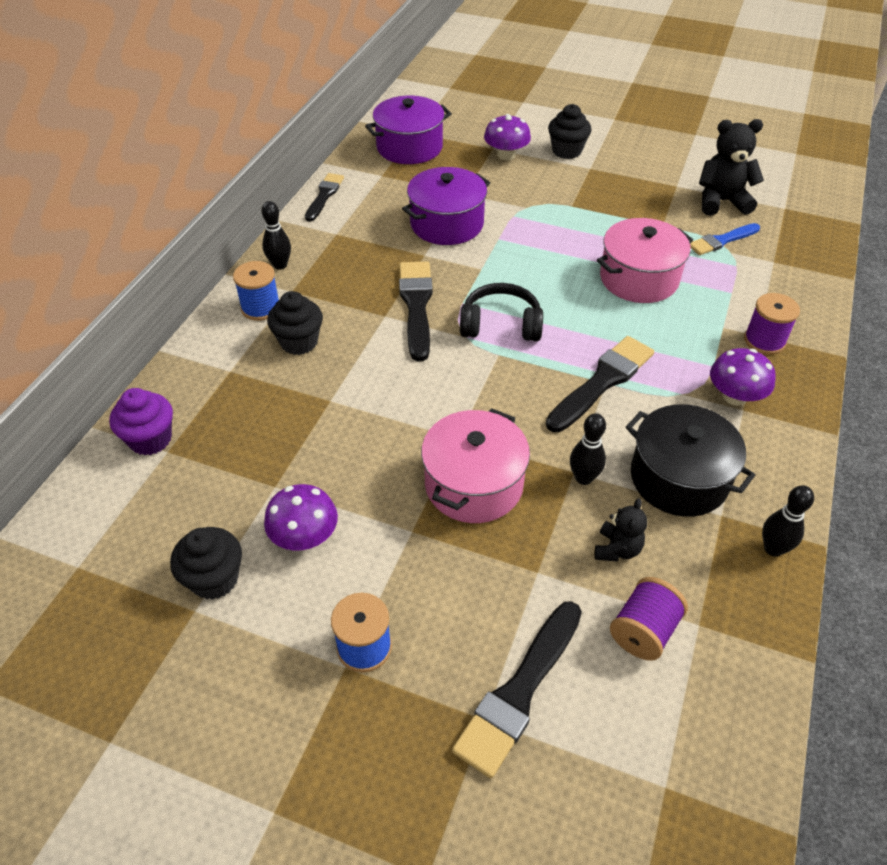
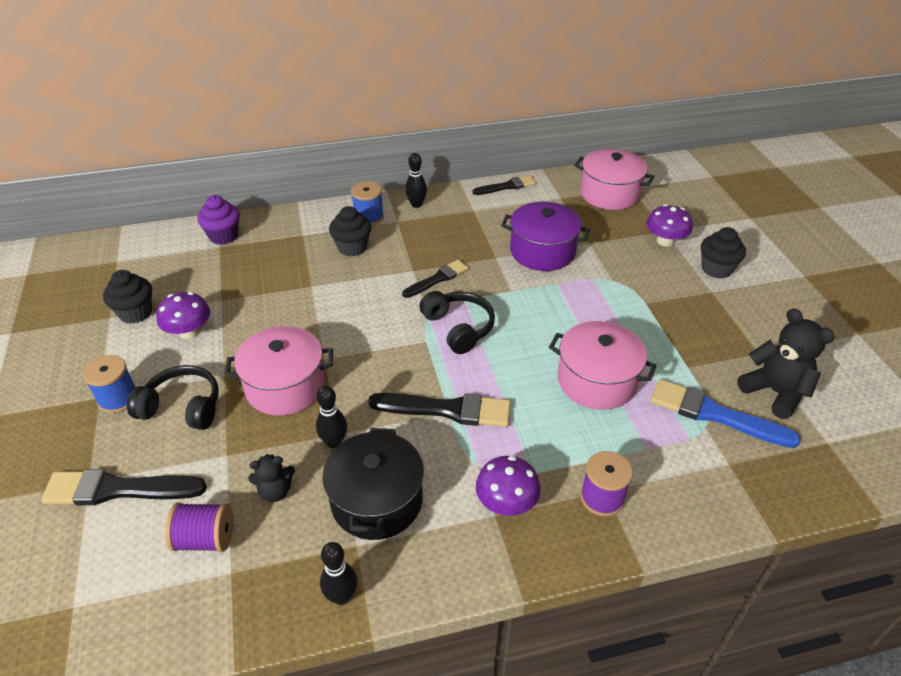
camera: 55 degrees right, 5 degrees down
(409, 147) = (609, 194): purple pot -> pink pot
(416, 305) = (437, 279): black brush -> black brush, size x0.64
(432, 587) = (182, 407): none -> black headphones
(721, 241) = (714, 414): blue brush -> blue brush, size x1.56

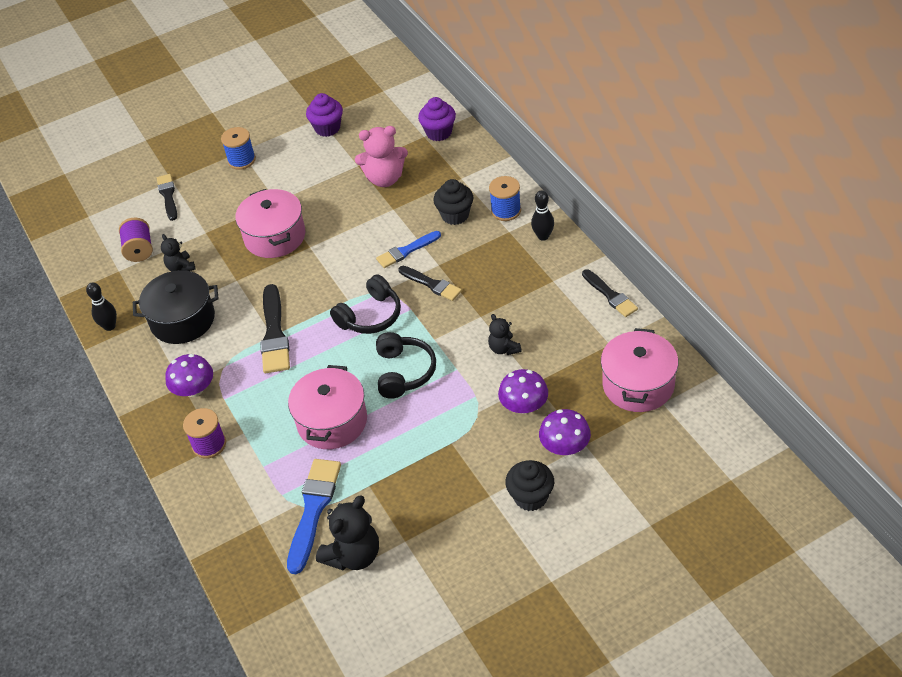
camera: 80 degrees right, 5 degrees up
(118, 489) = (168, 196): black brush -> black brush, size x0.64
(136, 313) = (327, 128): black cupcake -> purple cupcake
(182, 407) = (241, 193): black headphones -> black headphones (404, 372)
(189, 331) = (316, 164): purple mushroom -> purple mushroom (524, 406)
(260, 283) = (385, 178): none -> pink teddy bear
(334, 442) = (228, 281): black bowling pin -> none
(380, 287) = (406, 251): none -> blue brush
(542, 251) = (504, 348): purple pot -> black teddy bear

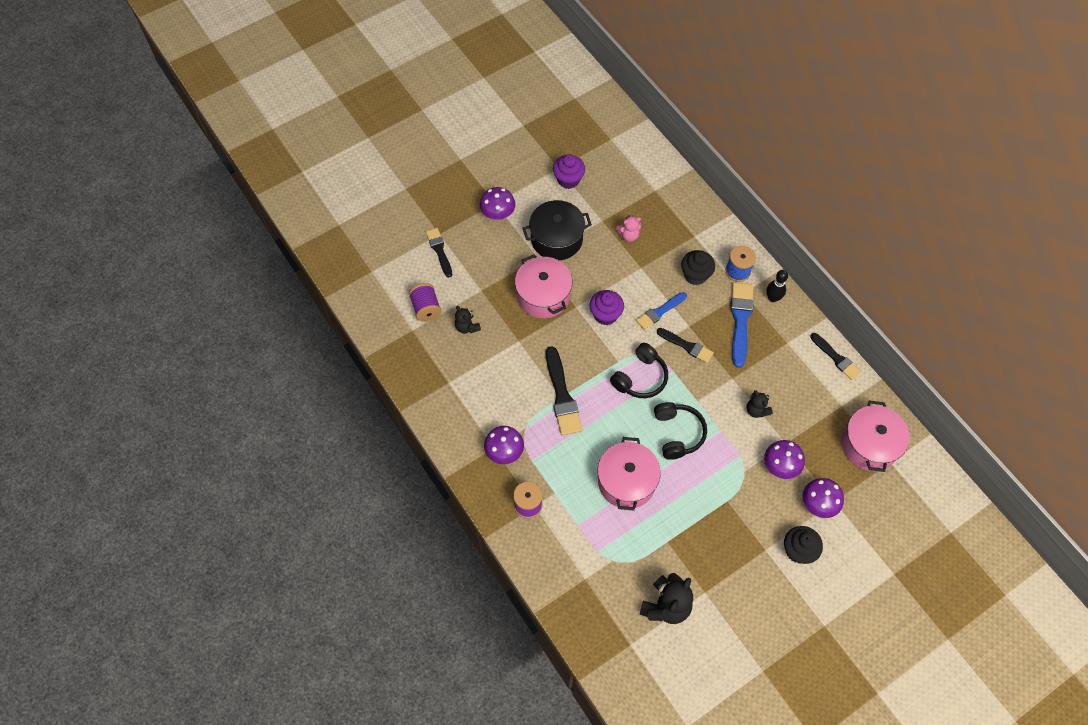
camera: 10 degrees left, 15 degrees up
(109, 326) = (417, 388): black bowling pin -> none
(183, 320) = (480, 381): black pot -> black pot (556, 239)
(241, 160) = (498, 213): blue spool -> purple mushroom
(313, 510) = (626, 565): blue brush -> blue brush (740, 320)
(385, 178) = (628, 235): pink teddy bear -> pink teddy bear, size x0.57
(439, 132) = (667, 187): purple cupcake -> purple cupcake (605, 315)

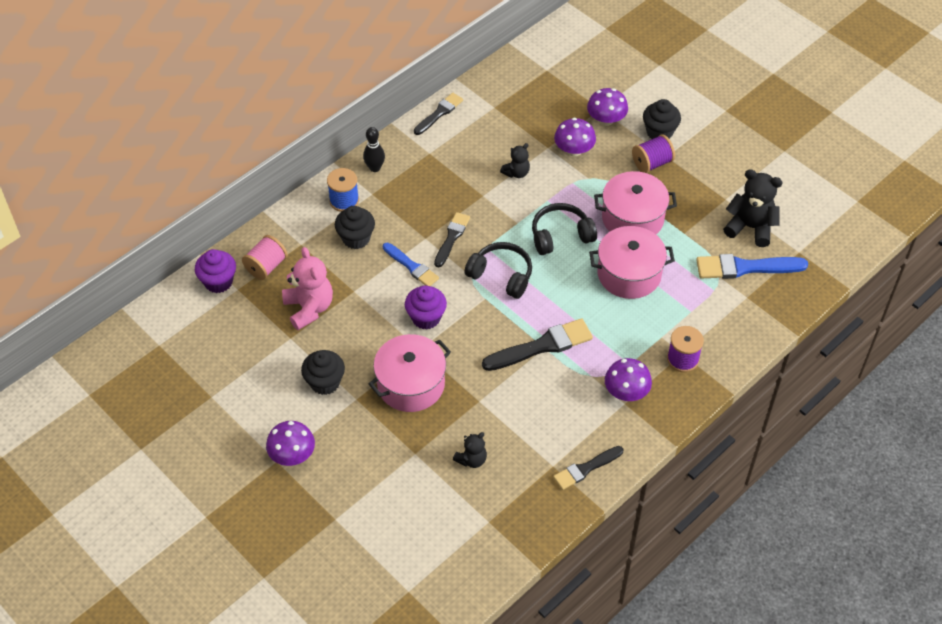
camera: 100 degrees left, 10 degrees down
(426, 308) = (453, 511): purple spool -> purple spool (652, 163)
(439, 250) = (362, 513): black brush -> black brush (586, 469)
(556, 239) = (325, 382): black pot -> black cupcake
(568, 180) = (230, 382): purple cupcake -> purple cupcake (218, 282)
(628, 235) = (309, 308): pink teddy bear -> pink teddy bear, size x1.74
(674, 210) = (266, 266): none -> pink spool
(740, 320) = (409, 194): blue brush -> blue brush (745, 268)
(869, 445) = (532, 85): pink pot -> pink pot (632, 218)

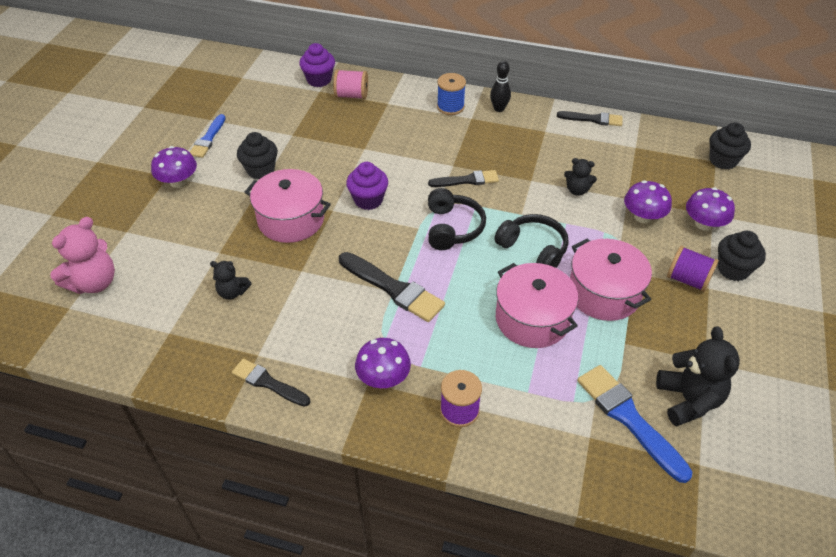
camera: 60 degrees right, 5 degrees down
(309, 308) = (328, 132): pink teddy bear -> pink teddy bear (94, 282)
(356, 238) = (418, 128): black cupcake -> black cupcake (723, 160)
(412, 266) = (416, 170): blue brush -> blue brush (208, 139)

